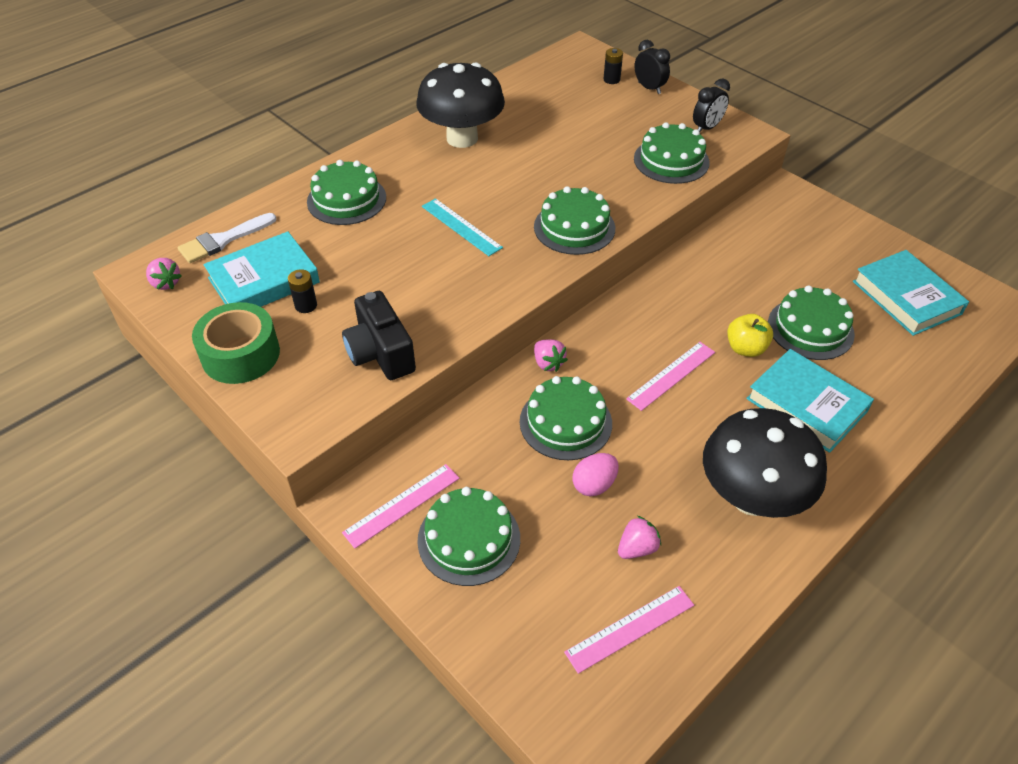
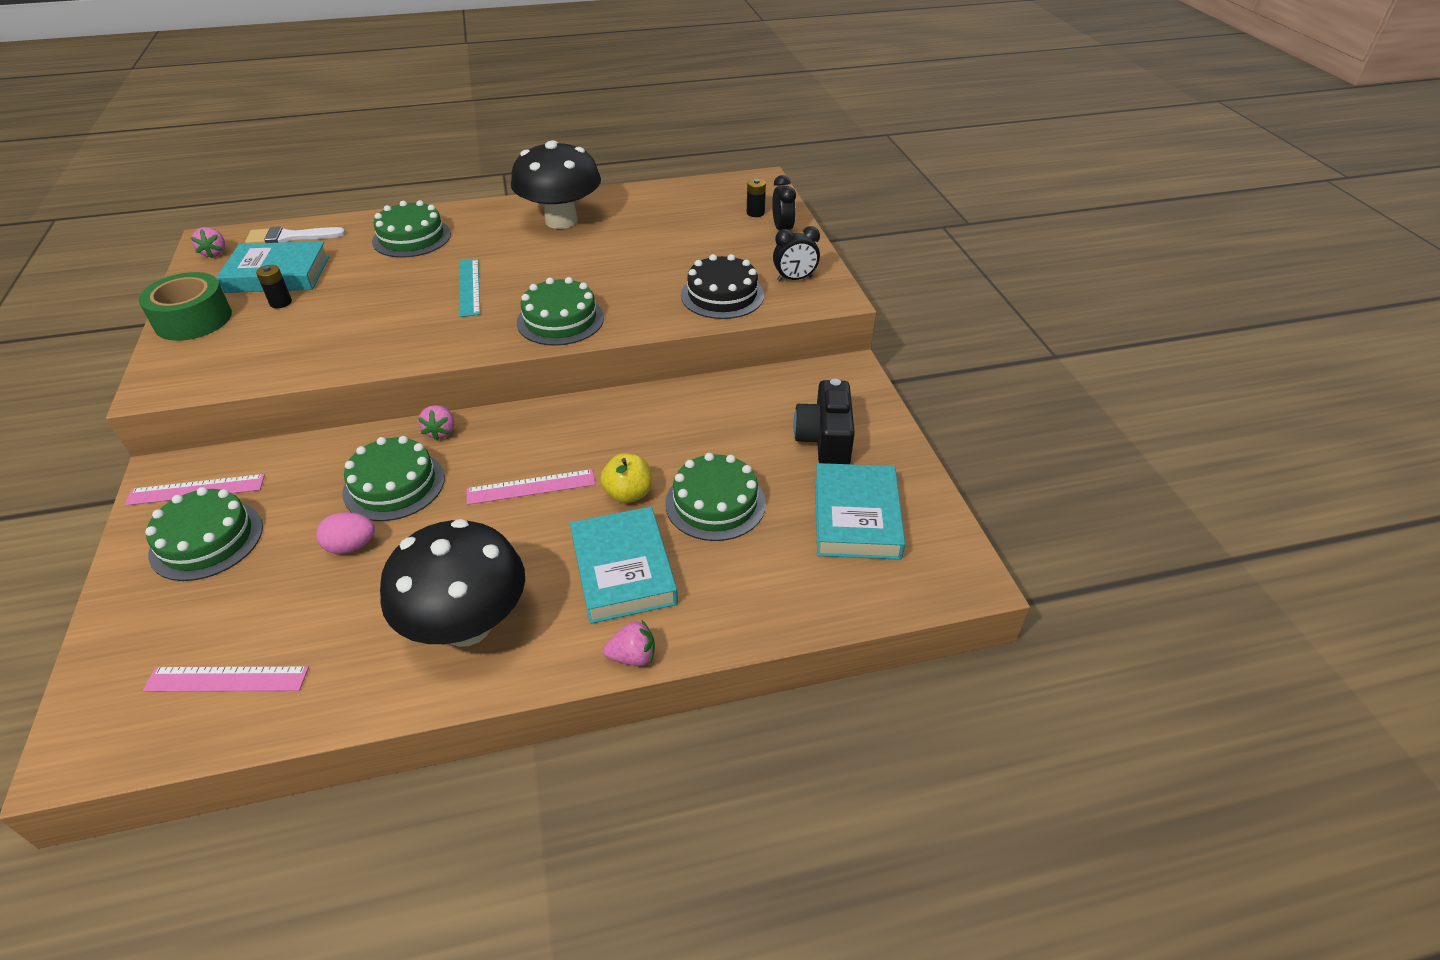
camera: 30 degrees right, 5 degrees down
(380, 353) = (283, 357): black camera -> black camera (825, 440)
(637, 548) = (317, 616): pink strawberry -> pink strawberry (633, 656)
(671, 160) = (722, 295): green cake -> black cake

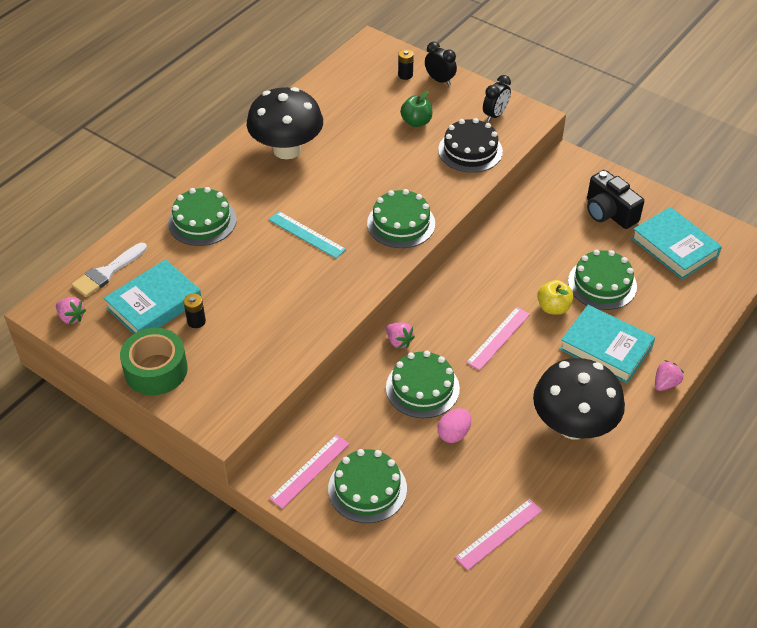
camera: 40 degrees left, 5 degrees up
(707, 250) = (416, 122): none -> green apple

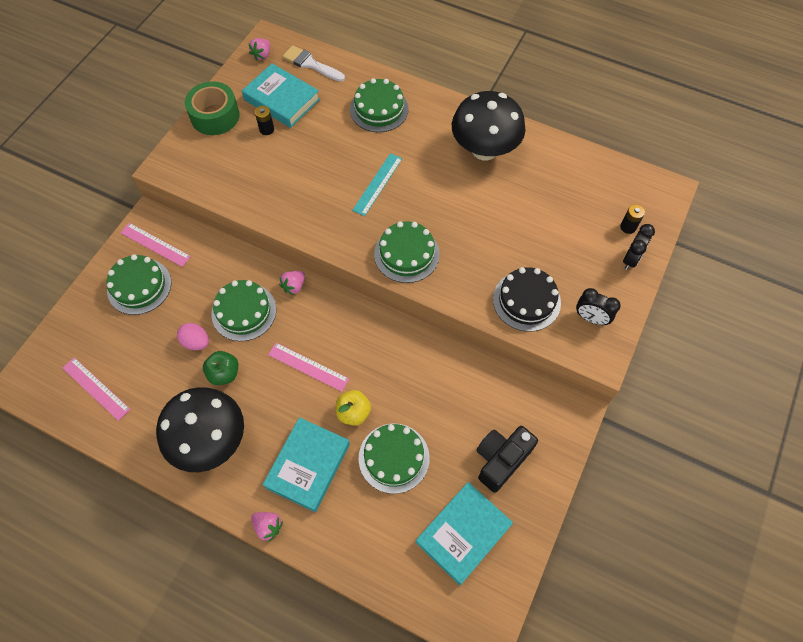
camera: 80 degrees right, 15 degrees up
(416, 122) = (556, 247): green apple -> green apple (224, 373)

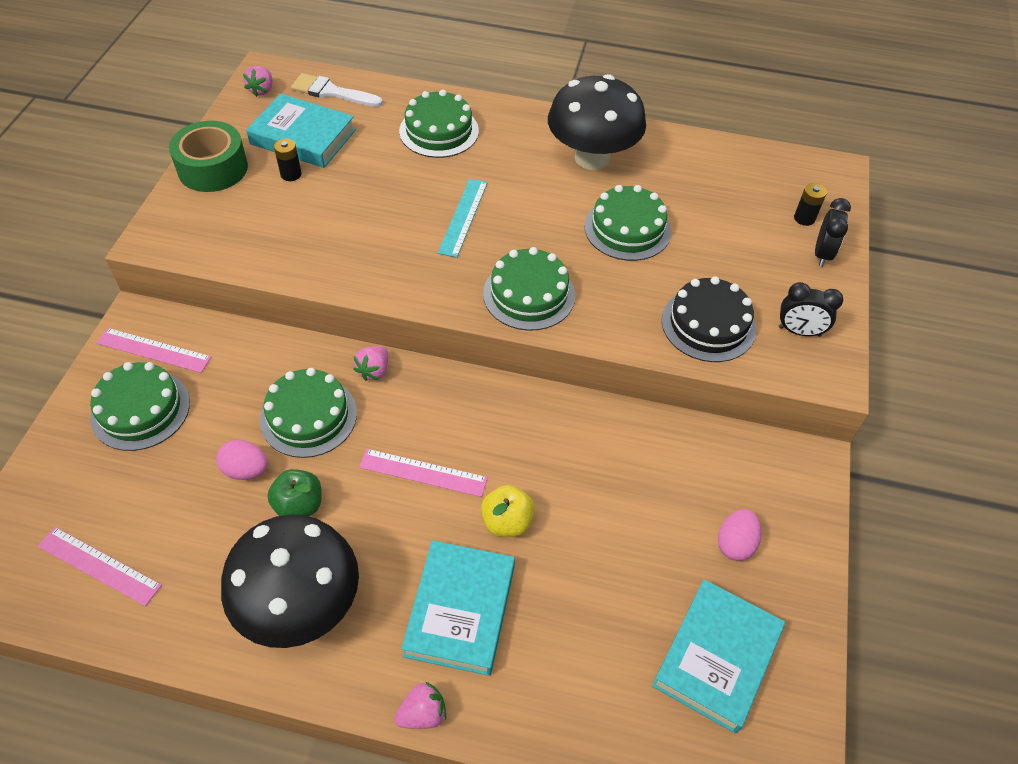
camera: 15 degrees left, 10 degrees down
(268, 526) = (422, 714): pink strawberry -> pink strawberry turned 45 degrees counterclockwise
(394, 458) = (583, 572): green cake -> green cake (627, 229)
(501, 460) = (735, 544): black camera -> pink egg

